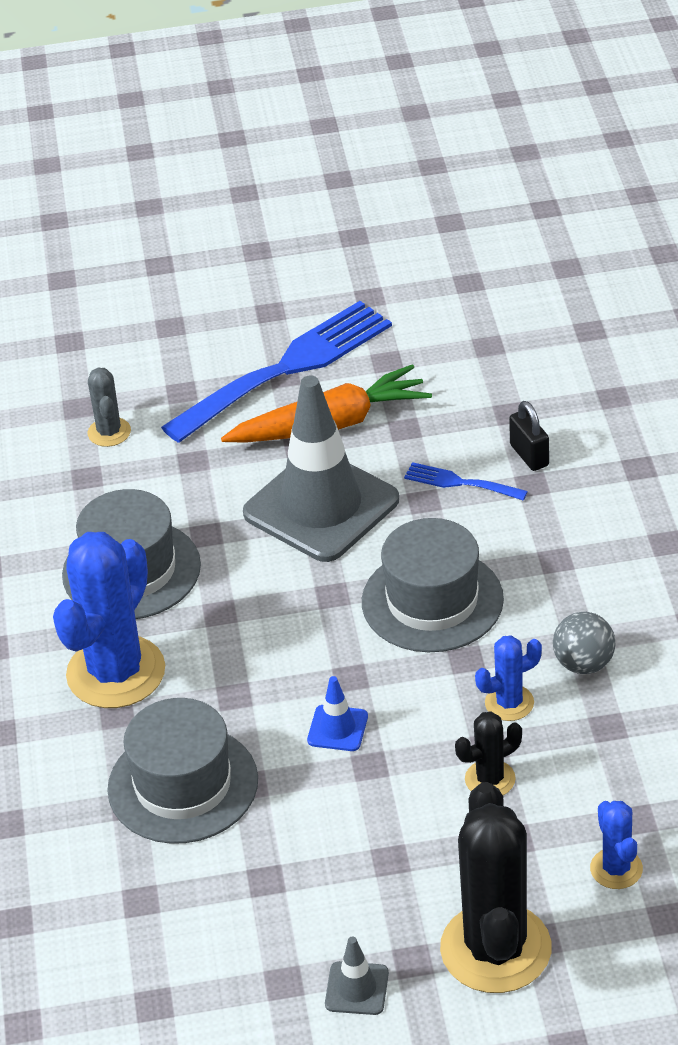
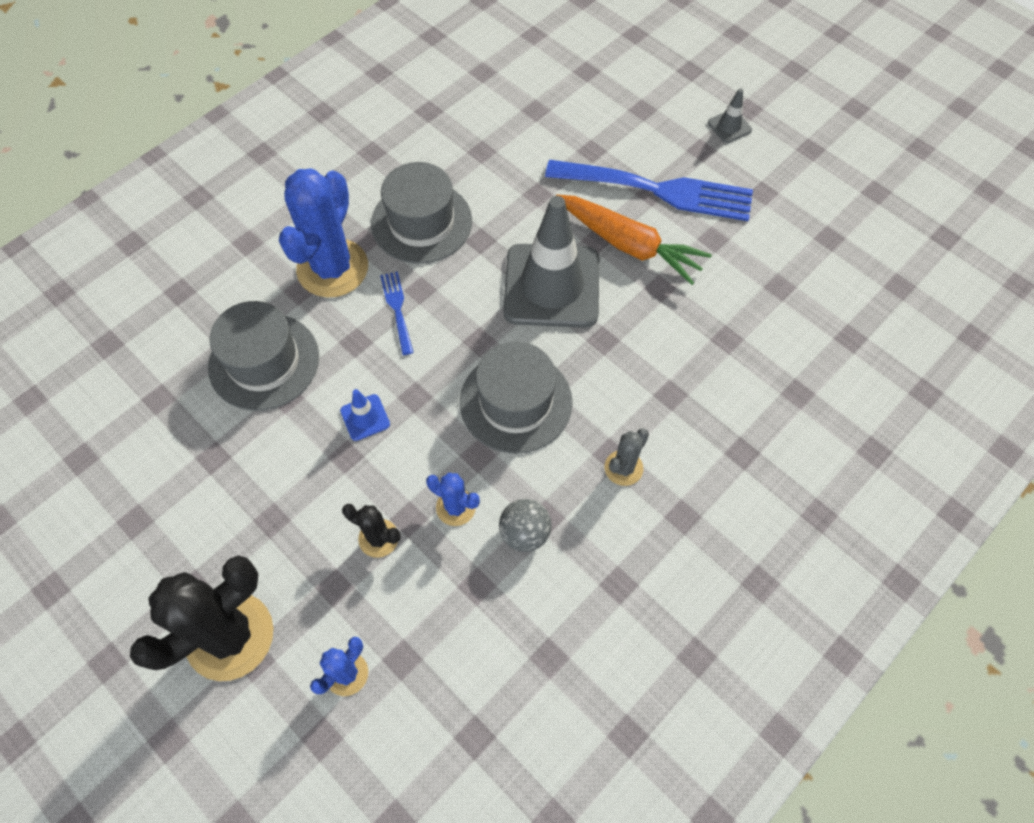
camera: 50 degrees right, 20 degrees up
(109, 432) = (527, 138): grey cactus -> grey cactus (623, 468)
(116, 672) = (332, 268): blue cactus -> blue cactus turned 60 degrees counterclockwise
(356, 988) = (150, 569): grey traffic cone -> grey traffic cone (729, 126)
(460, 483) = (636, 350): blue fork -> blue fork (397, 309)
(529, 455) = (696, 376): black padlock -> none

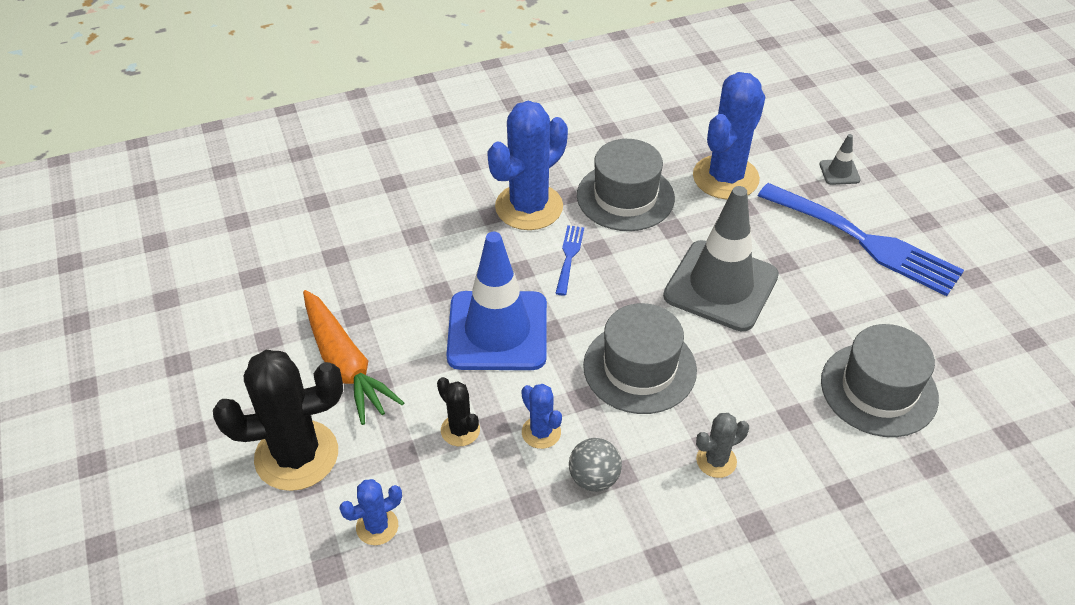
camera: 25 degrees right, 15 degrees down
(264, 361) = (434, 258): grey hat -> grey hat (879, 389)
(365, 417) = (497, 331): blue traffic cone -> blue traffic cone, size x2.46
(506, 167) = (725, 177): none -> blue cactus
(629, 245) = (813, 277): orange carrot -> orange carrot (345, 364)
(729, 126) = (965, 210): grey traffic cone -> grey traffic cone (839, 172)

